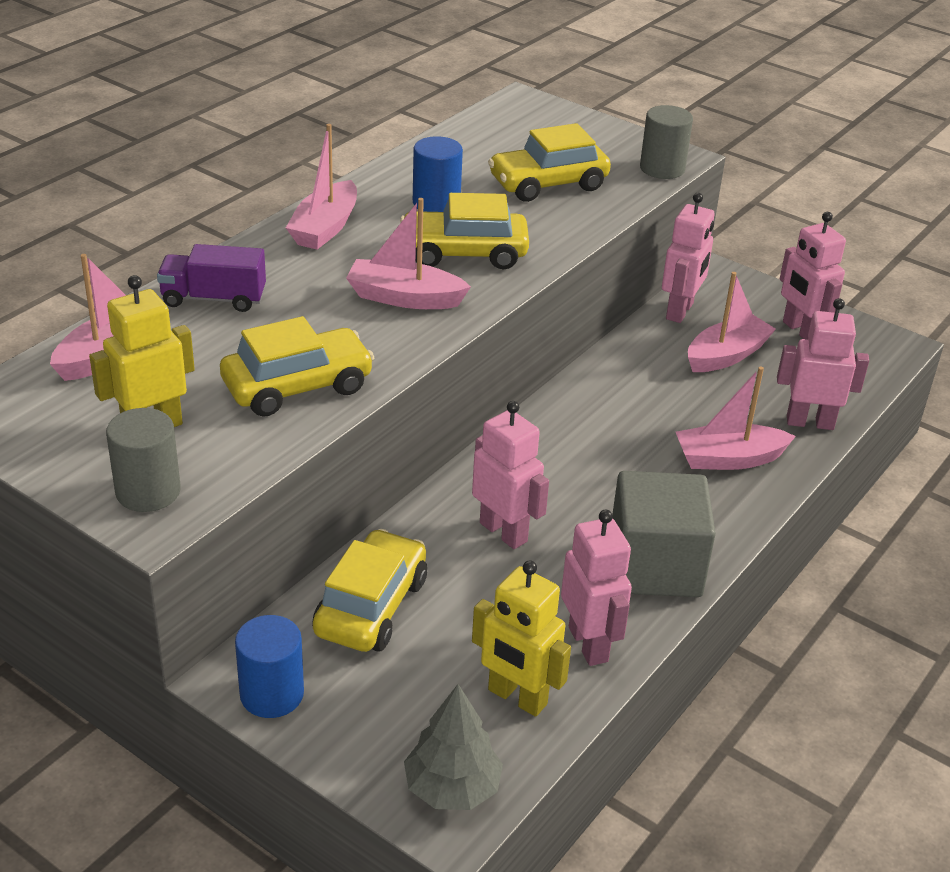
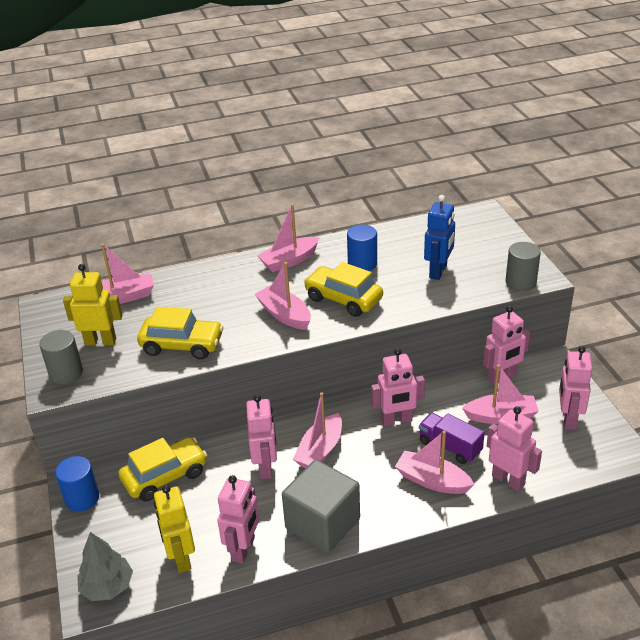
camera: 40 degrees right, 0 degrees up
(214, 298) = (196, 283): purple truck -> purple truck (450, 447)
(548, 184) = (438, 271): yellow car -> blue robot
(553, 481) = (320, 450): none -> pink boat
(611, 407) = (397, 420): none -> pink robot

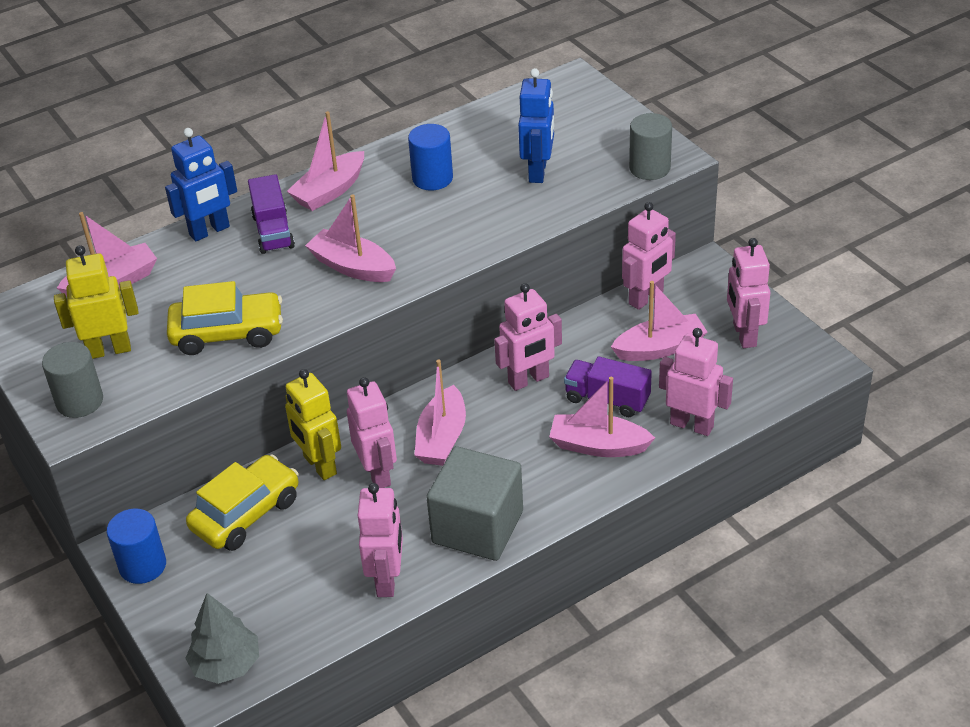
camera: 15 degrees left, 5 degrees up
(181, 558) = (310, 609): yellow robot -> yellow robot (319, 465)
(199, 274) = (210, 231): none -> blue robot
(241, 281) = (273, 231): none -> purple truck
(343, 299) = (424, 231): yellow car -> none

